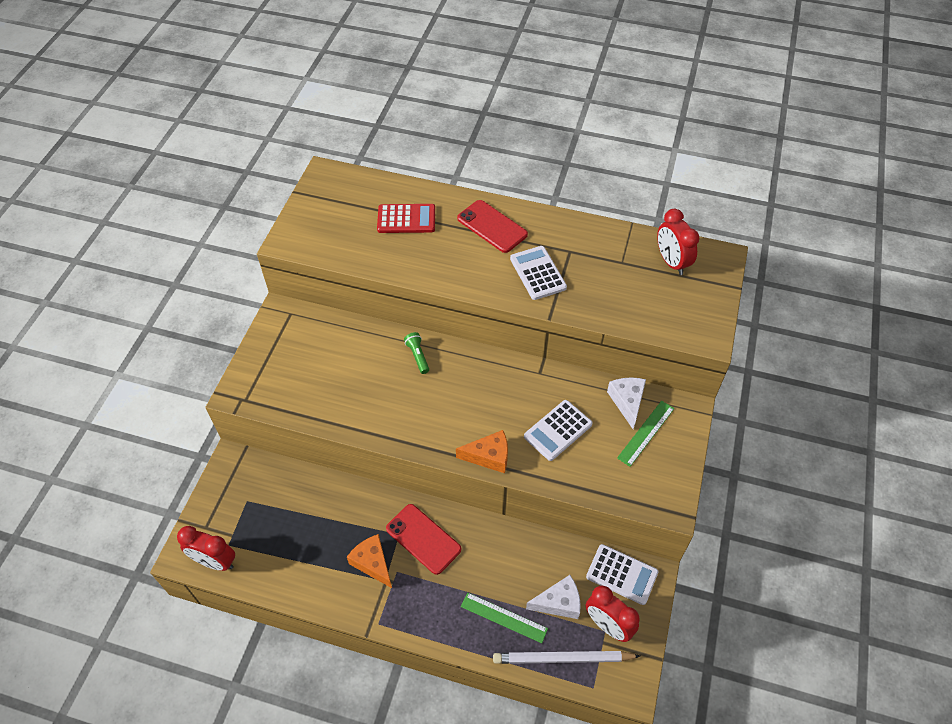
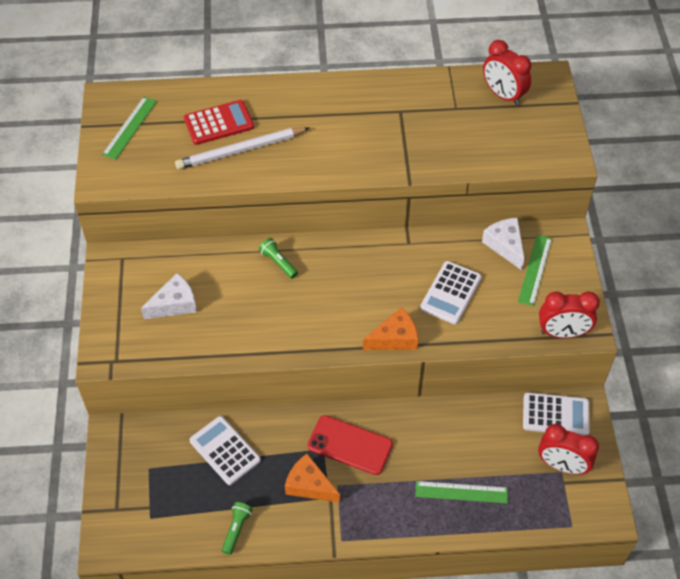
camera: 20 degrees left, 0 degrees up
(215, 561) = (143, 539): red clock -> red clock (562, 333)
(294, 581) = (236, 529): none -> green flashlight
(331, 203) = (129, 127): none -> green ruler
(492, 226) = (311, 107): red phone -> none
(538, 273) = (378, 141): white calculator -> white calculator (225, 450)
(559, 602) = (507, 460): white cheese -> white cheese (174, 304)
(563, 659) = (533, 510): white pencil -> white pencil (241, 151)

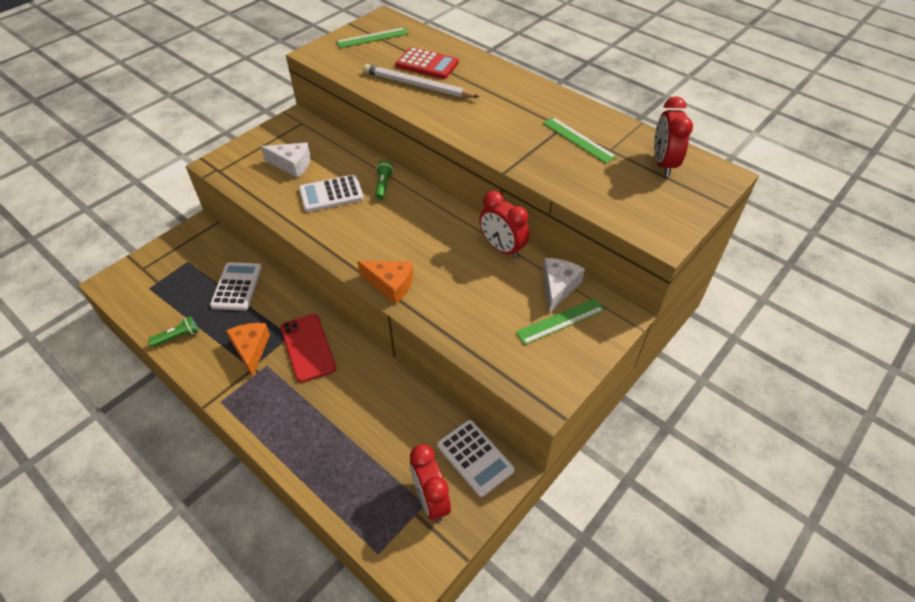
camera: 45 degrees right, 5 degrees down
(450, 293) = (471, 287): white calculator -> white calculator (331, 194)
(461, 492) = (334, 446): green ruler -> green ruler (578, 139)
(562, 333) = (522, 383): red clock -> red clock (502, 248)

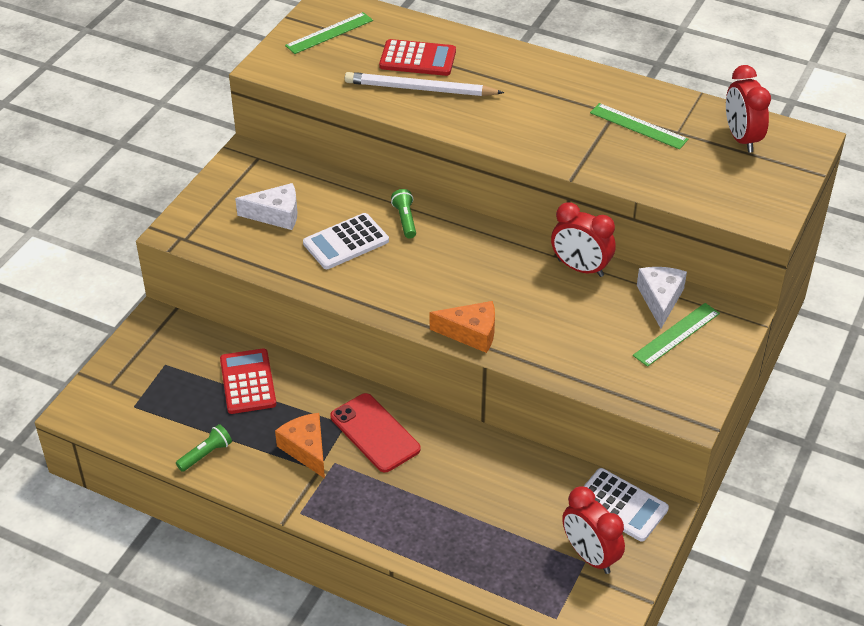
camera: 15 degrees left, 5 degrees down
(237, 286) = (248, 382): white calculator -> red calculator

